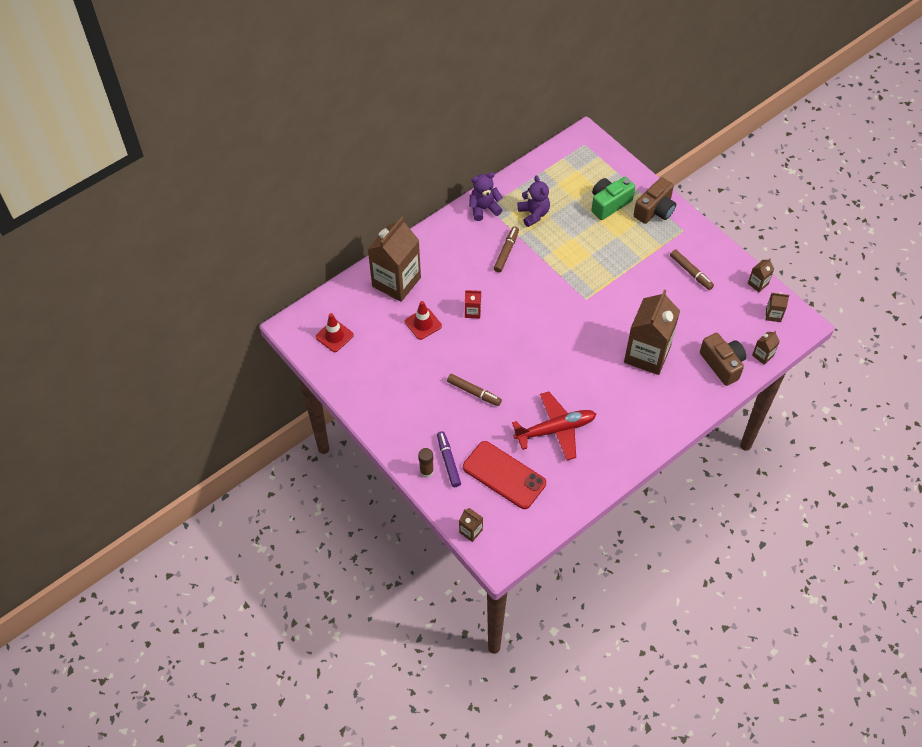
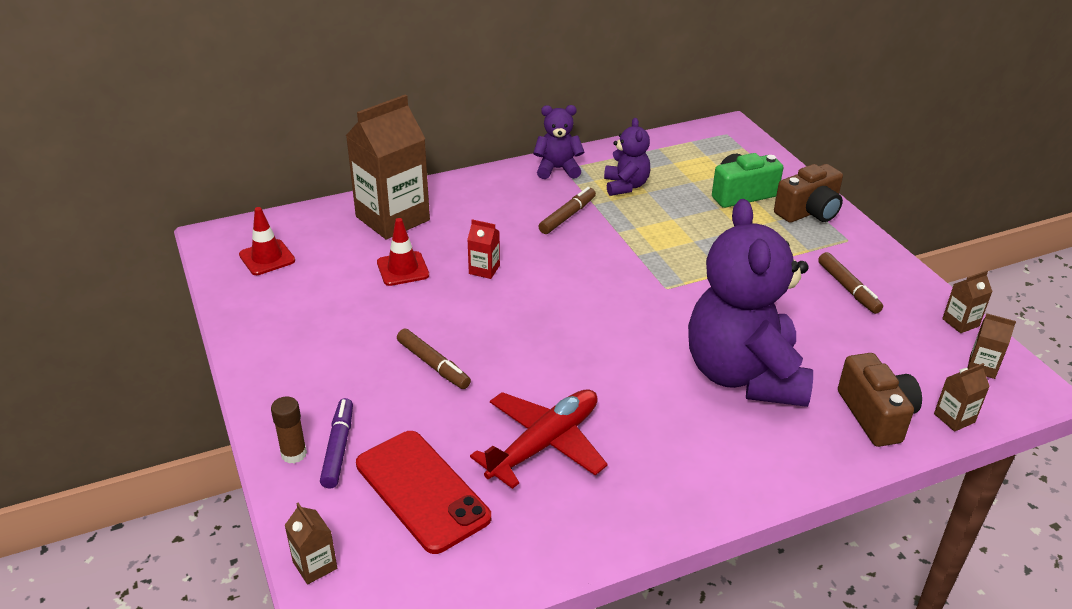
camera: 15 degrees right, 20 degrees down
(555, 430) = (544, 444): red plane -> red plane turned 45 degrees counterclockwise
(647, 354) = (744, 375): brown carton -> purple teddy bear

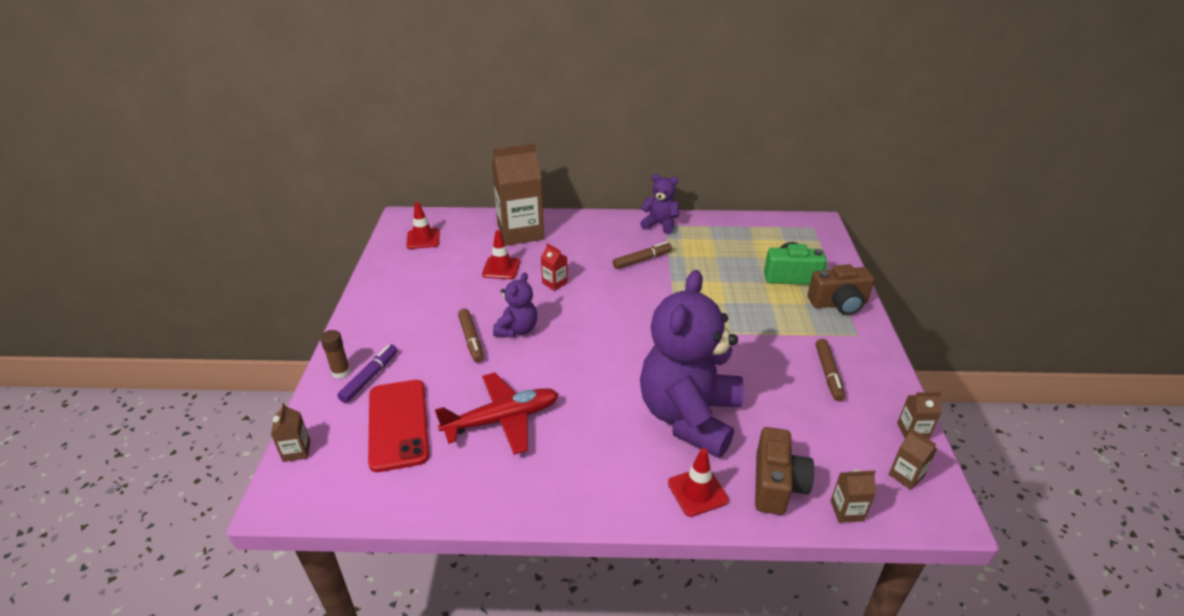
camera: 25 degrees right, 0 degrees up
(625, 186) = (702, 248): purple teddy bear -> purple teddy bear (517, 330)
(807, 448) = (697, 491): none -> red traffic cone

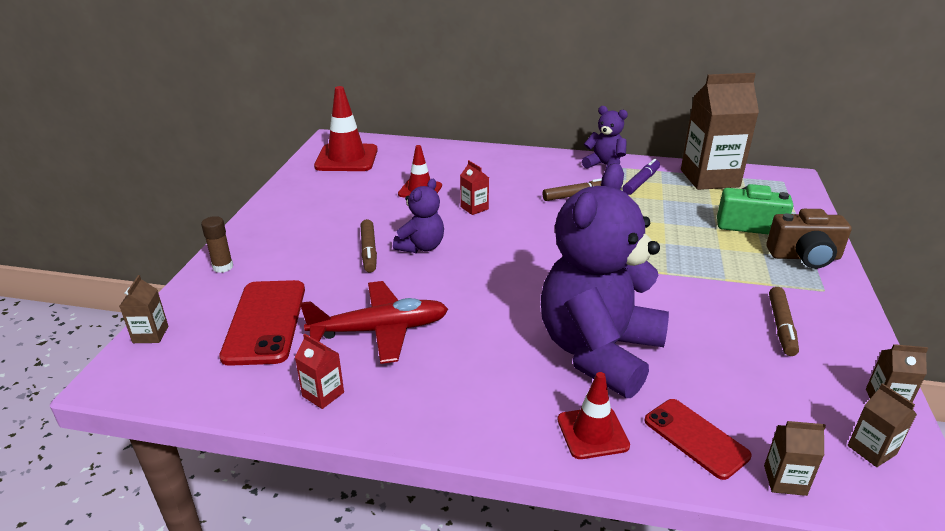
camera: 10 degrees right, 5 degrees down
(370, 377) = (251, 275): purple marker -> purple marker (641, 182)
(423, 239) = (346, 158): red traffic cone -> red traffic cone, size x1.66
(469, 488) = (323, 394): none -> red carton
(520, 232) = (449, 160): brown carton -> brown carton (709, 178)
(777, 485) = (695, 438): brown camera -> red phone

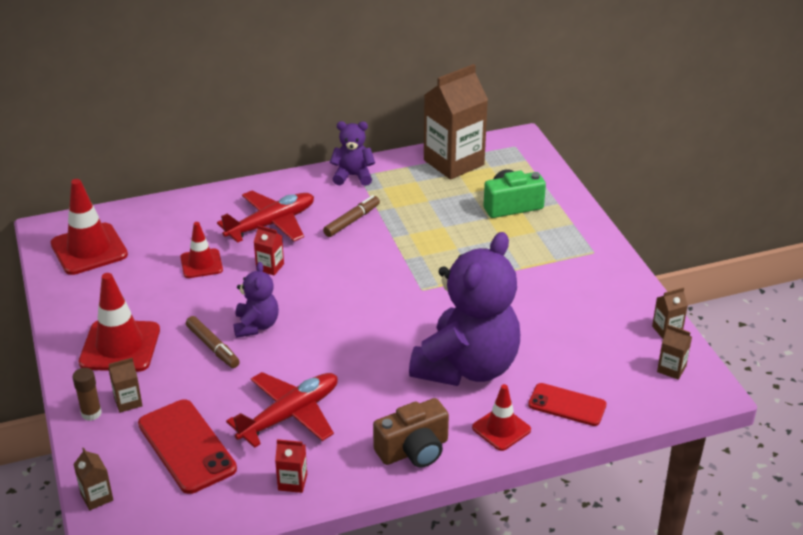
camera: 30 degrees left, 5 degrees up
(298, 227) = (120, 346): none -> red traffic cone
(503, 179) = (271, 224): none -> red plane
(598, 352) = (467, 367): purple teddy bear -> purple teddy bear turned 150 degrees counterclockwise
(641, 182) = (398, 186): purple marker -> none
(781, 326) = (579, 296): brown marker -> none
(785, 480) = (631, 410): brown carton -> brown carton (128, 402)
(804, 257) = (567, 225): brown camera -> brown camera (414, 450)

